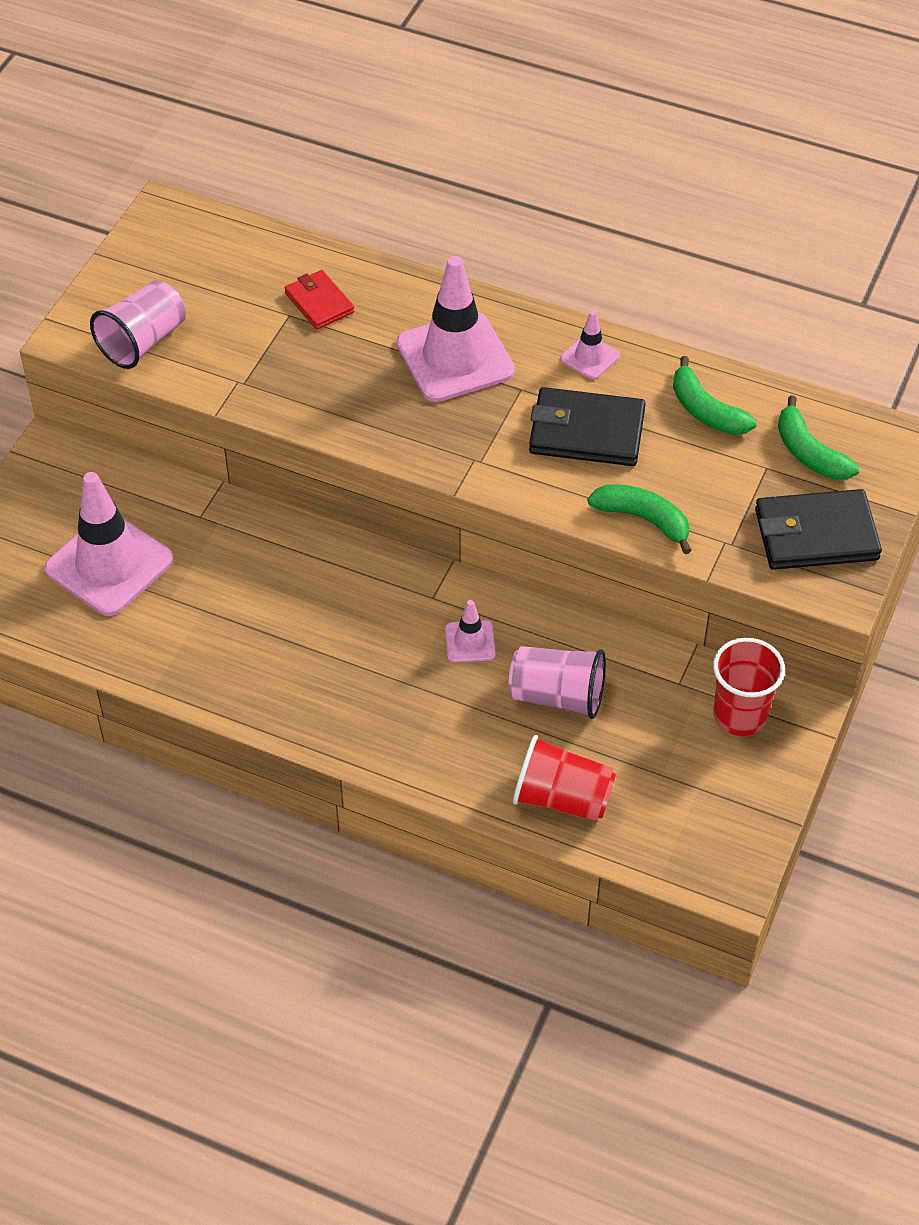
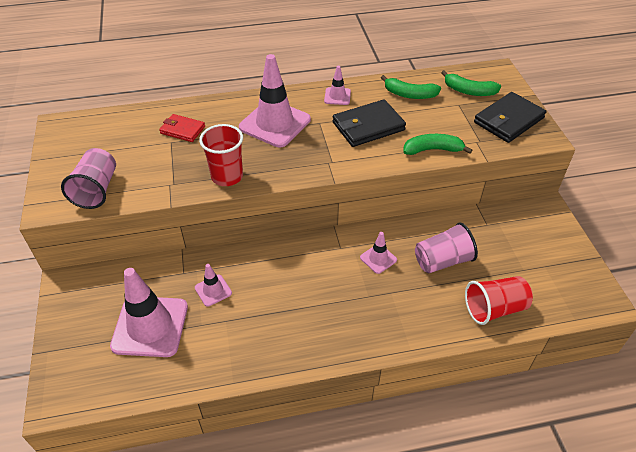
camera: 35 degrees left, 5 degrees down
(218, 561) = (213, 290): none -> pink traffic cone
(740, 715) = (526, 224): red cup -> red cup (227, 176)

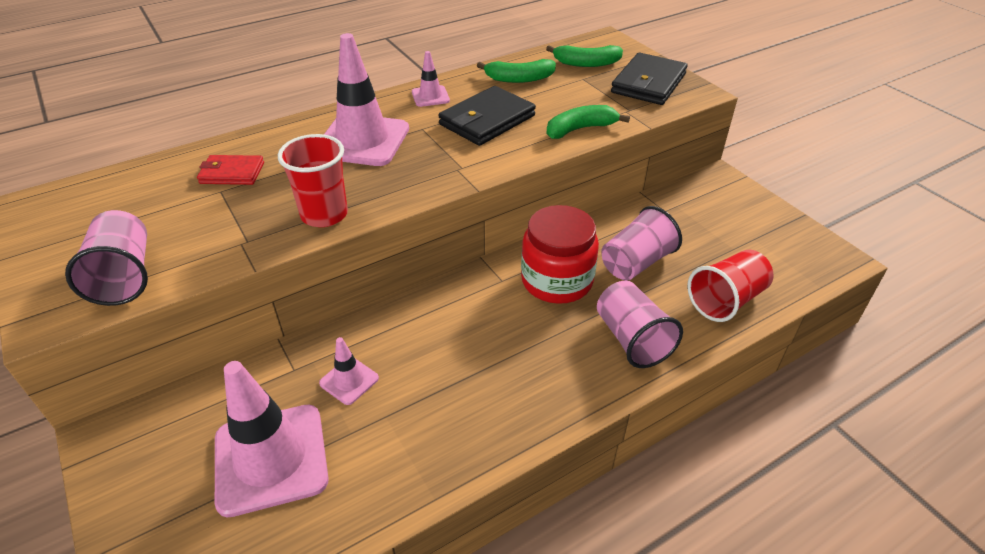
camera: 20 degrees left, 5 degrees down
(378, 259) = (557, 281): pink traffic cone -> red jar
(409, 317) = (632, 339): none -> pink cup

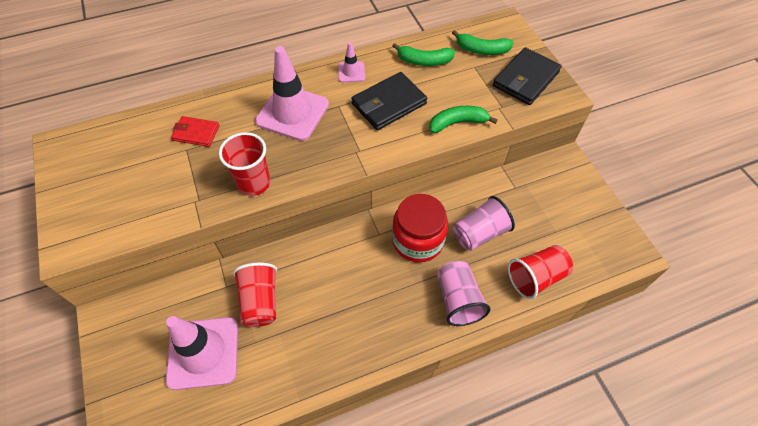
camera: 10 degrees right, 15 degrees up
(124, 276) = (116, 219): pink cup -> none
(349, 381) = (260, 301): pink traffic cone -> red cup

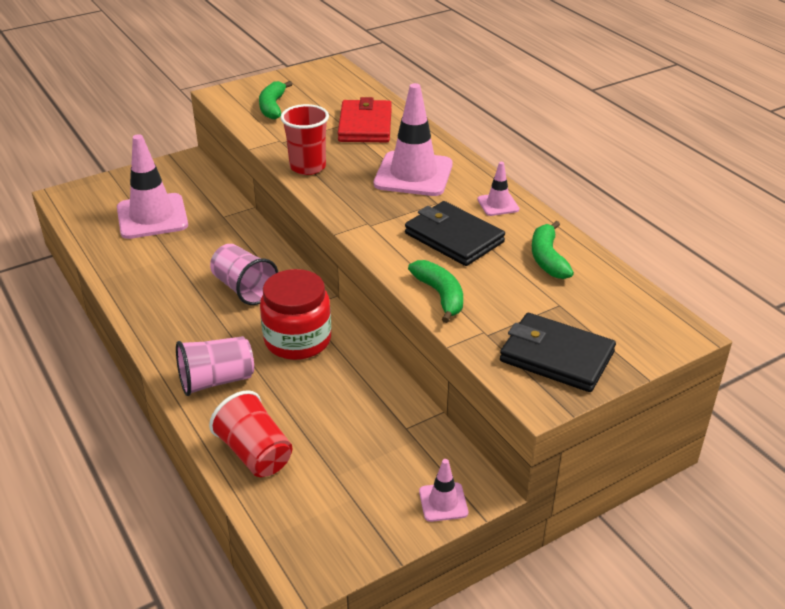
camera: 80 degrees right, 20 degrees down
(196, 133) = (365, 125): red wallet -> red wallet, size x1.64
(260, 301) = (207, 239): red cup -> none
(479, 233) = (318, 394): pink cup -> pink cup (244, 289)
(482, 50) = (600, 310): green banana -> green banana (272, 107)
(577, 179) = (443, 502): none -> pink traffic cone

